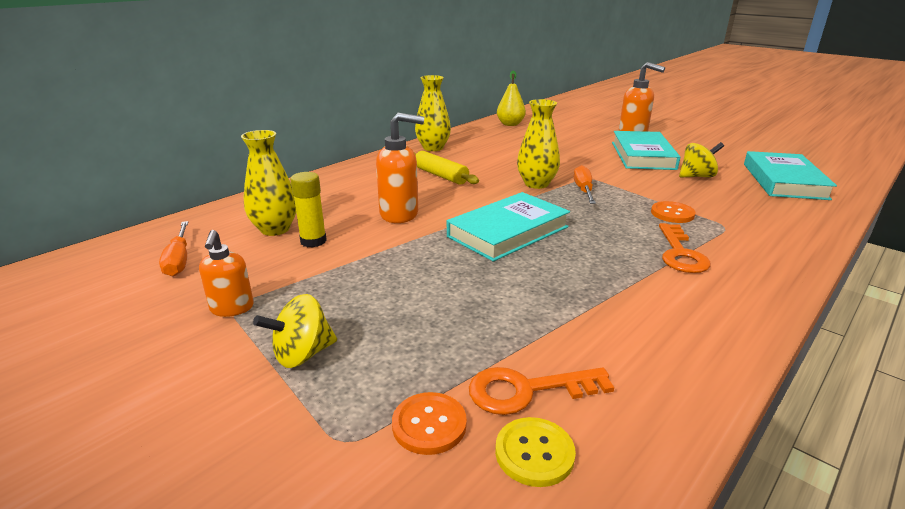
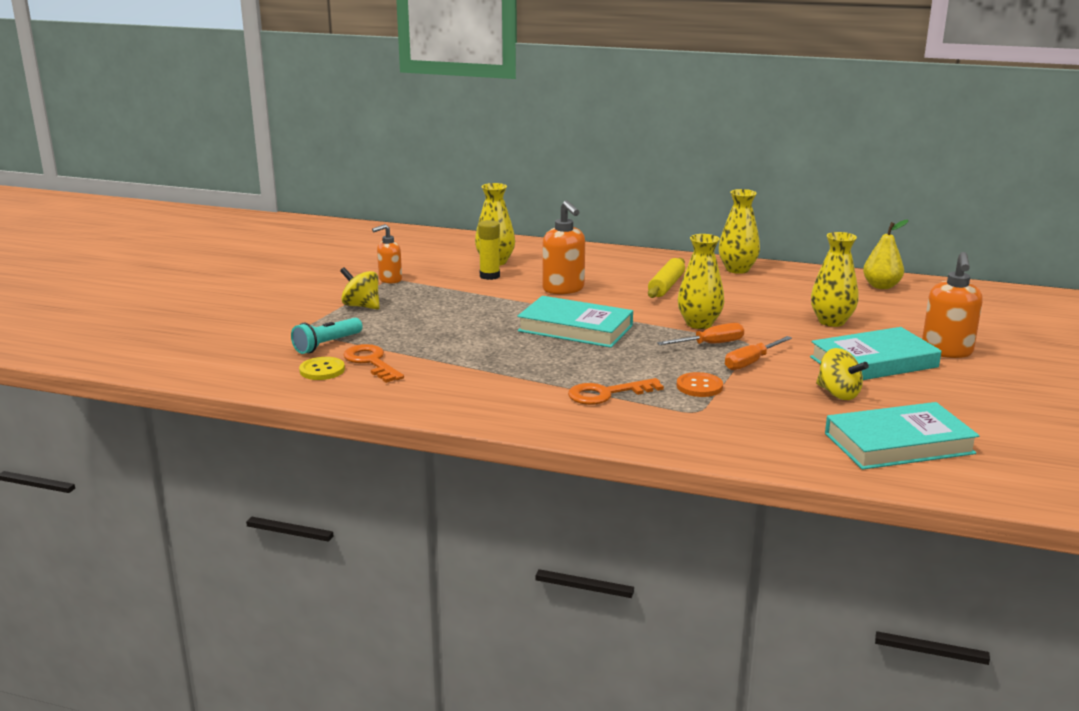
camera: 65 degrees right, 5 degrees down
(179, 260) = (429, 252): orange screwdriver -> orange screwdriver (751, 362)
(429, 425) = (327, 345): orange button -> turquoise flashlight
(563, 148) = (831, 321): none -> yellow vase

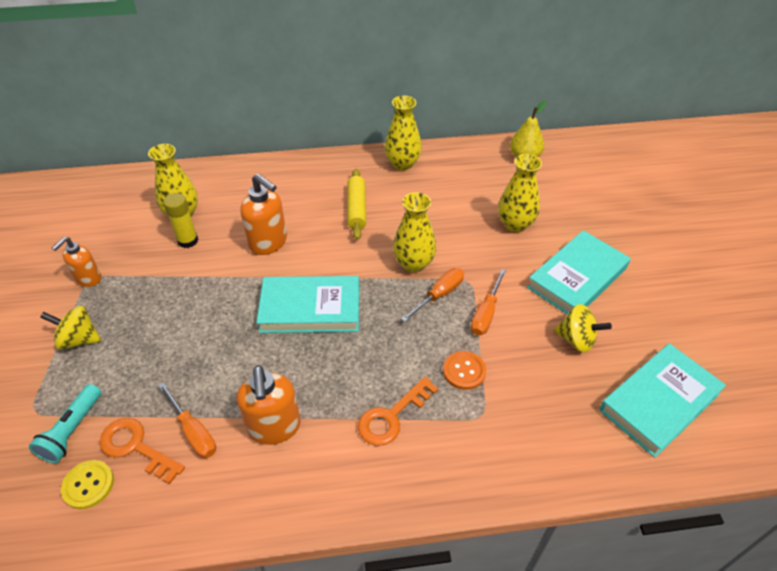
camera: 25 degrees left, 25 degrees up
(423, 365) = (193, 431): none -> orange screwdriver
(946, 351) = (619, 242): orange soap dispenser -> orange soap dispenser (274, 427)

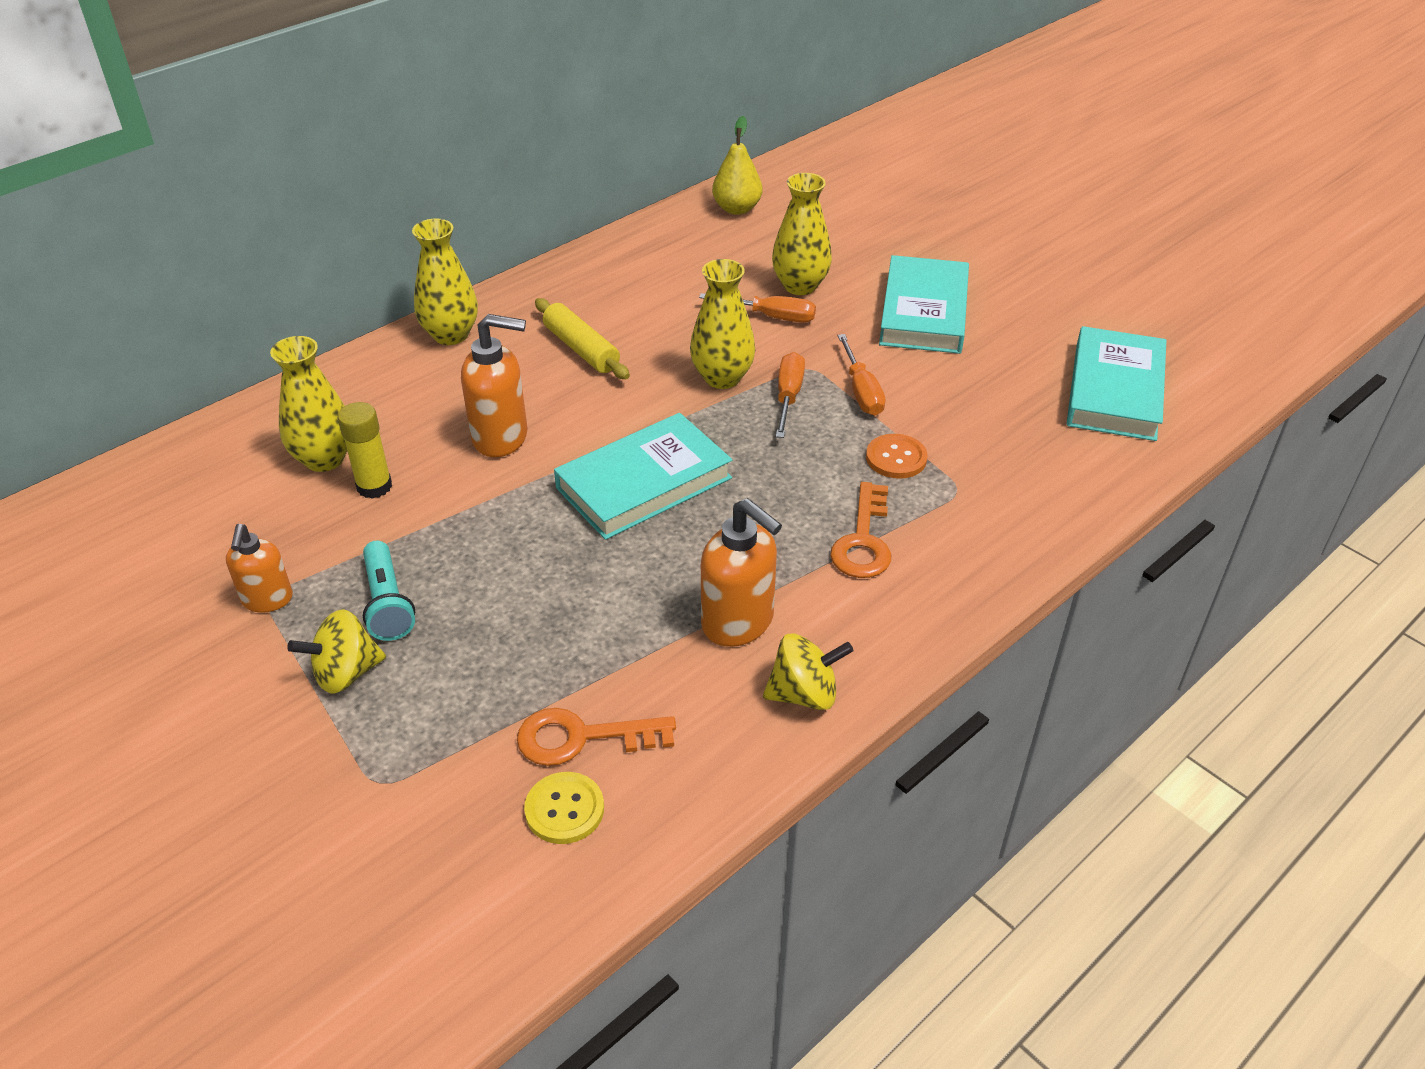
camera: 35 degrees left, 5 degrees down
(72, 430) = (468, 771): turquoise flashlight -> turquoise flashlight (387, 603)
(193, 431) = (640, 681): orange screwdriver -> orange screwdriver (771, 316)
(402, 164) = (587, 274): yellow vase -> yellow vase (451, 335)
(576, 340) = (982, 372): yellow spinning top -> yellow spinning top (804, 694)

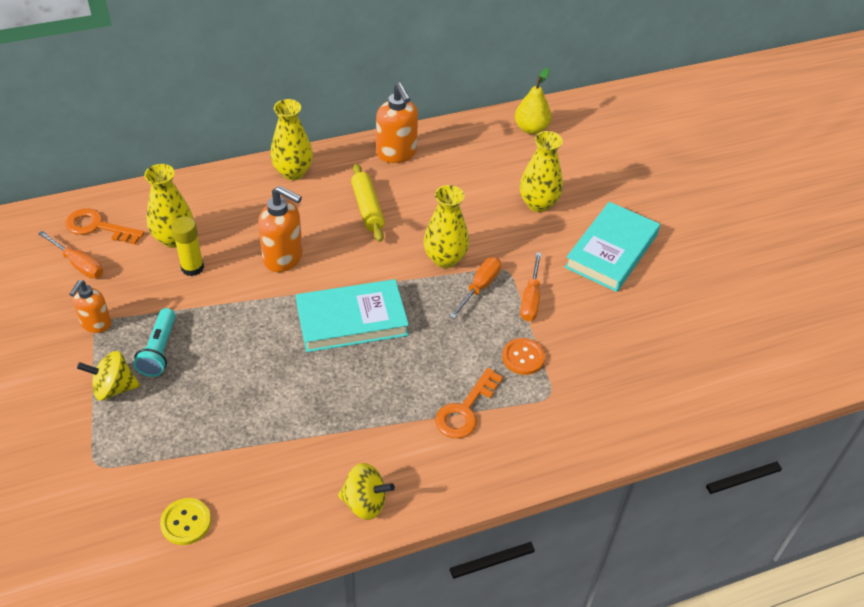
camera: 20 degrees right, 5 degrees up
(582, 738) = (220, 480): orange key -> orange key (98, 227)
(738, 623) = (353, 439): orange soap dispenser -> orange soap dispenser (397, 153)
(771, 316) = (504, 222): orange screwdriver -> orange screwdriver (79, 264)
(1114, 391) = (708, 357): turquoise book -> none

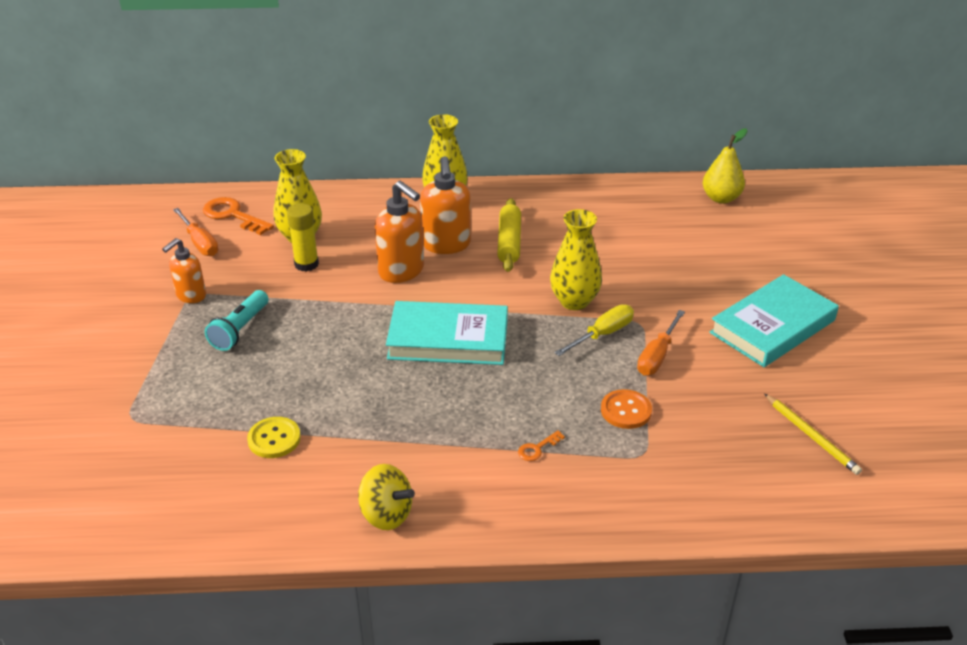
camera: 20 degrees right, 10 degrees down
(114, 388) = (180, 354): yellow spinning top -> none
(186, 522) = (191, 489): yellow button -> yellow button (274, 439)
(397, 153) = (561, 199): orange soap dispenser -> orange soap dispenser (446, 245)
(465, 410) = (537, 448): orange key -> orange key, size x0.49
(479, 287) = (602, 334): orange screwdriver -> yellow screwdriver
(538, 204) = (702, 268): yellow vase -> none
(671, 348) = (811, 436): none -> yellow pencil

